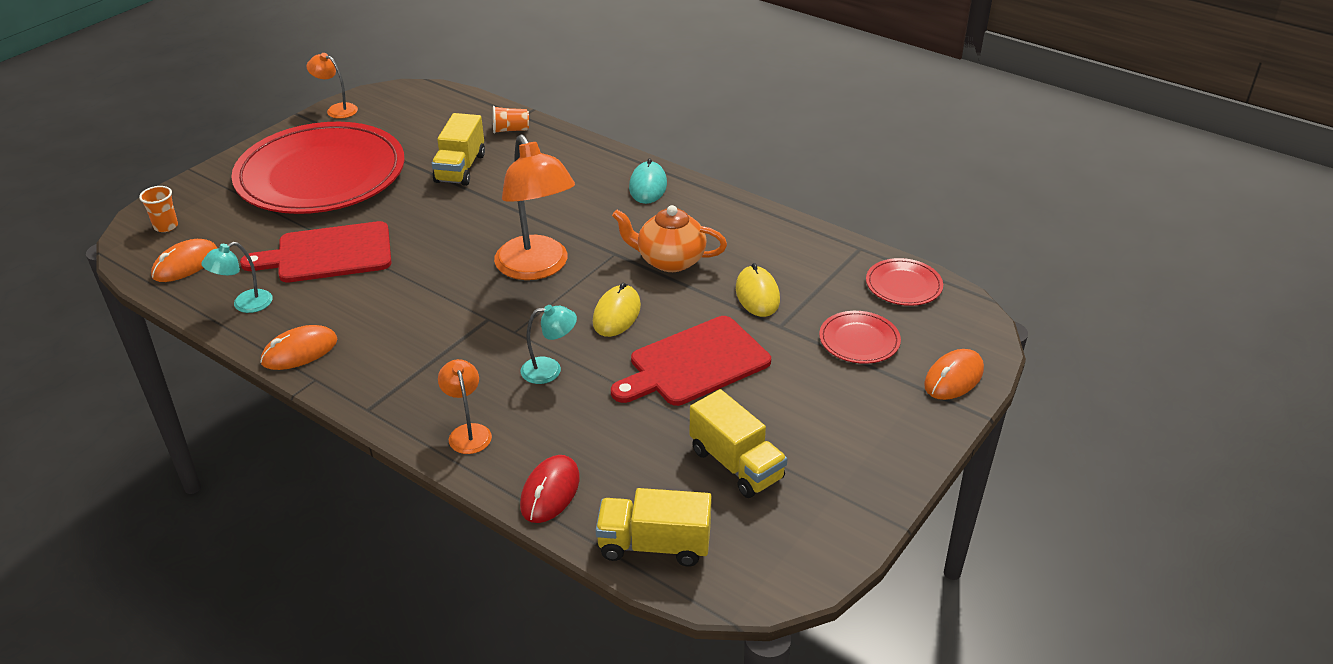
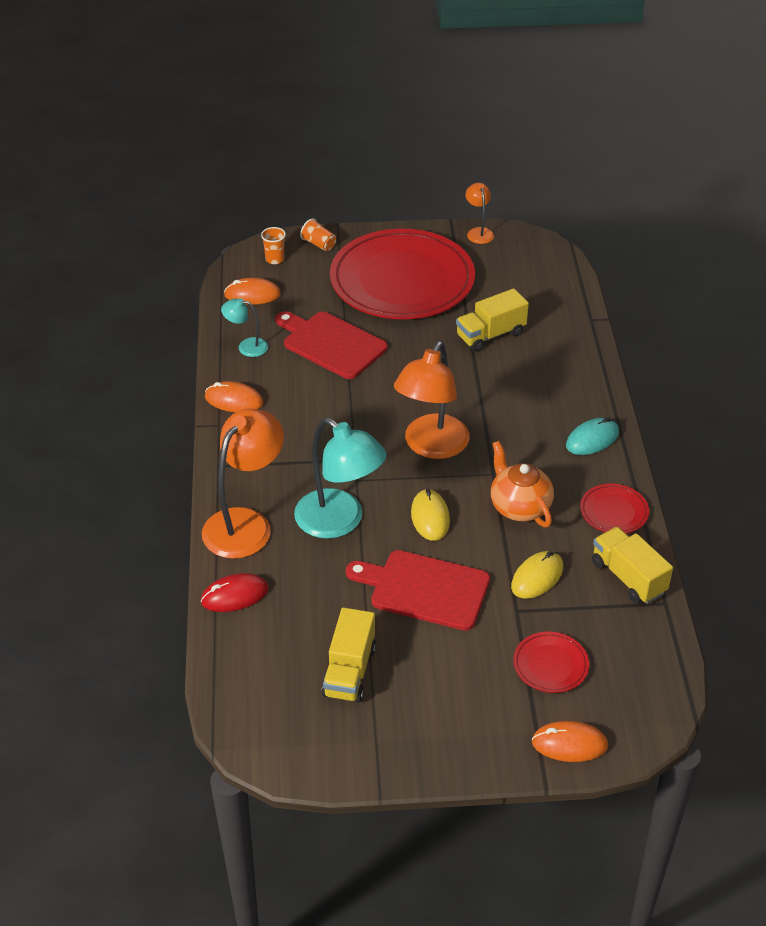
camera: 50 degrees right, 5 degrees up
(468, 432) = (245, 523): orange lamp -> orange lamp, size x2.04
(510, 130) = (566, 326): orange cup -> orange cup (319, 244)
(550, 370) = (339, 522): turquoise lamp -> turquoise lamp, size x2.04
(616, 314) = (430, 517): yellow mouse -> yellow mouse turned 75 degrees counterclockwise
(654, 545) = (239, 674): yellow truck -> yellow truck (628, 577)
(903, 285) = (649, 655): red plate -> red plate (614, 511)

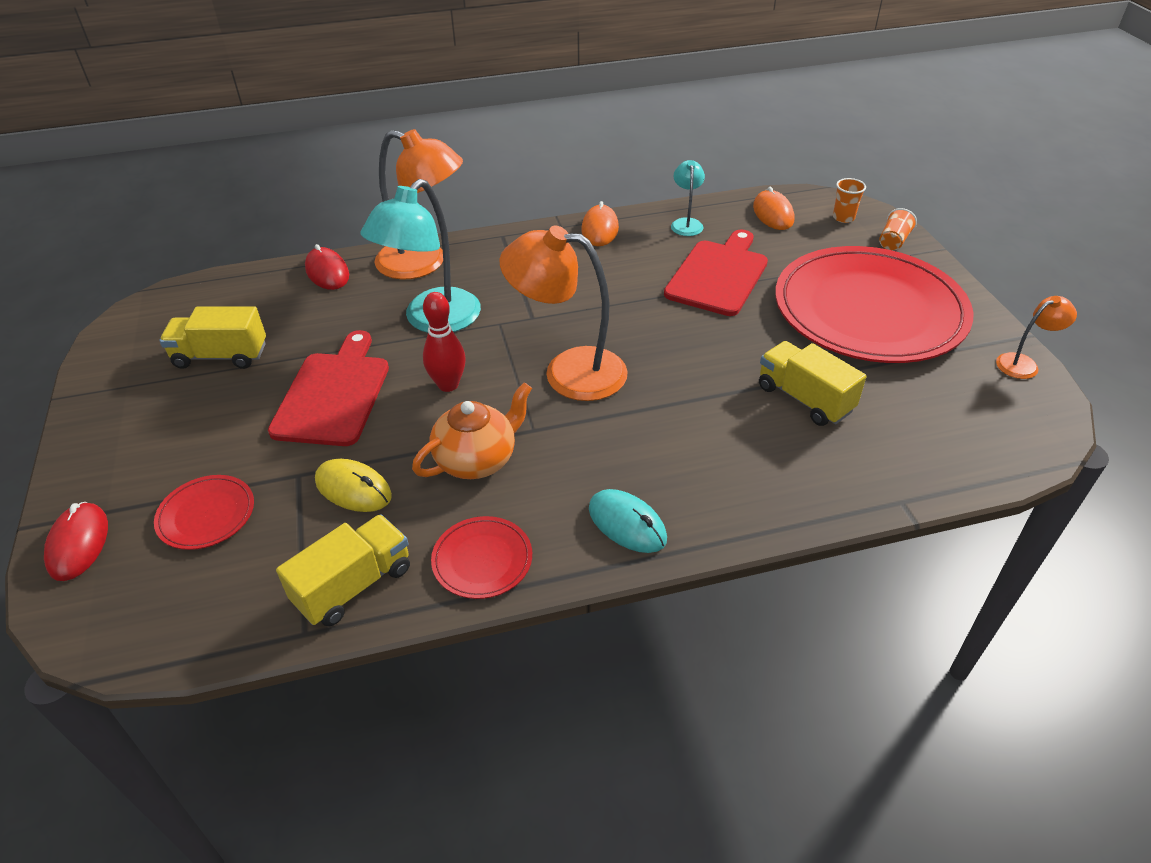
camera: 80 degrees right, 0 degrees up
(430, 517) = (448, 385): yellow mouse -> red bowling pin
(569, 744) = (78, 543): orange mouse -> red mouse

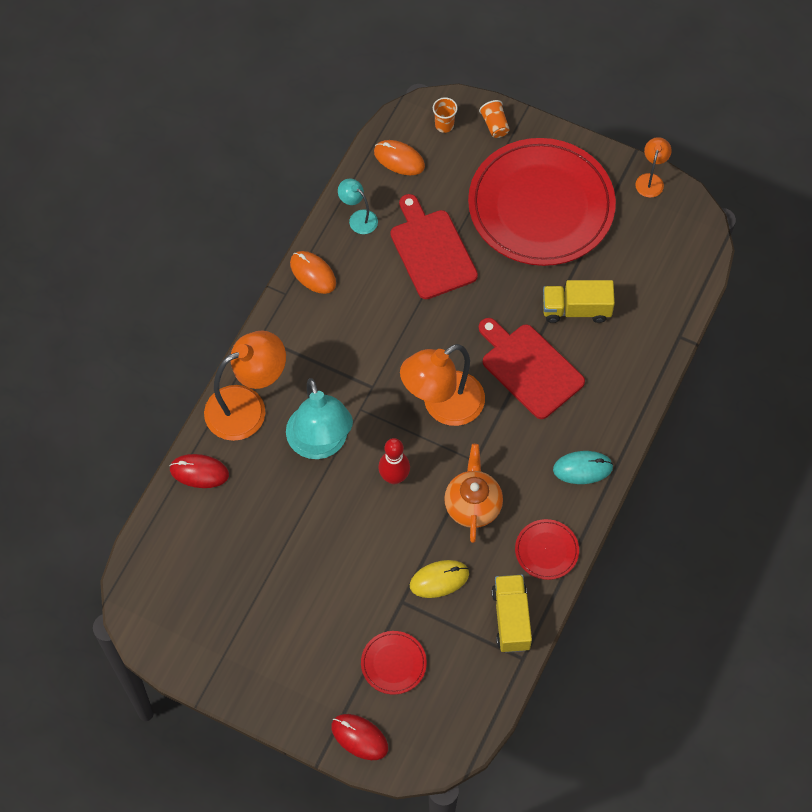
camera: 50 degrees left, 20 degrees up
(221, 356) = (241, 586): yellow truck -> none
(333, 394) = (344, 543): red cutting board -> red cutting board (529, 368)

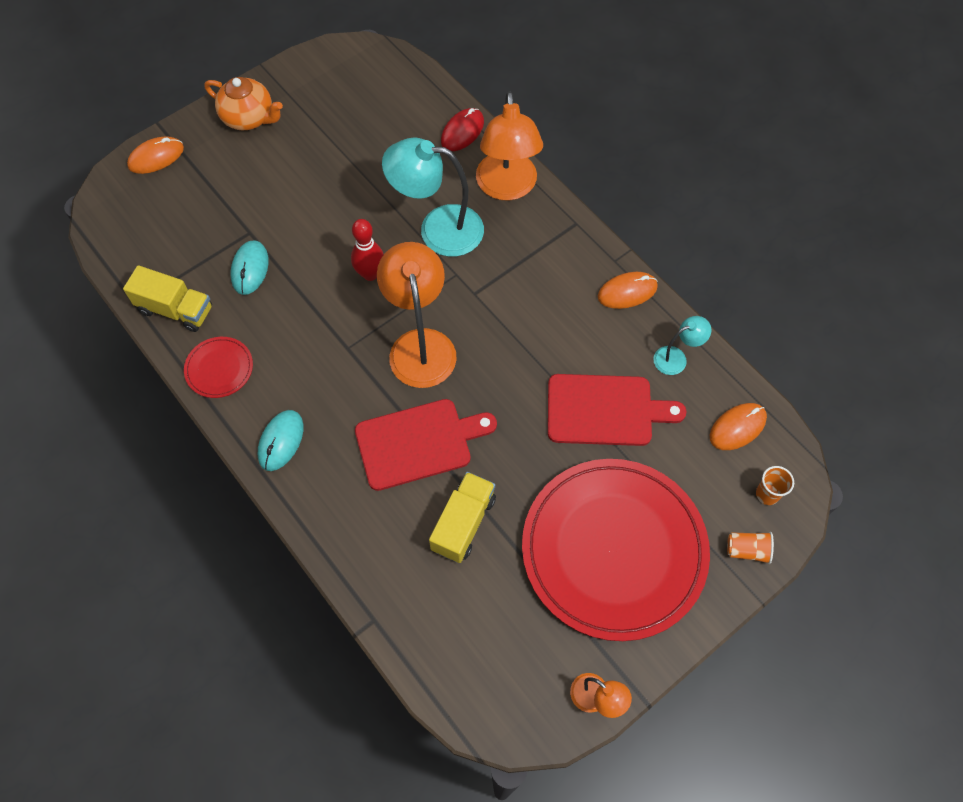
camera: 115 degrees right, 0 degrees up
(359, 737) = (156, 157): red mouse -> orange mouse
(393, 663) = (199, 204): red plate -> none
(439, 579) = (250, 269): yellow mouse -> turquoise mouse
(472, 505) = (303, 326): orange teapot -> orange teapot (249, 118)

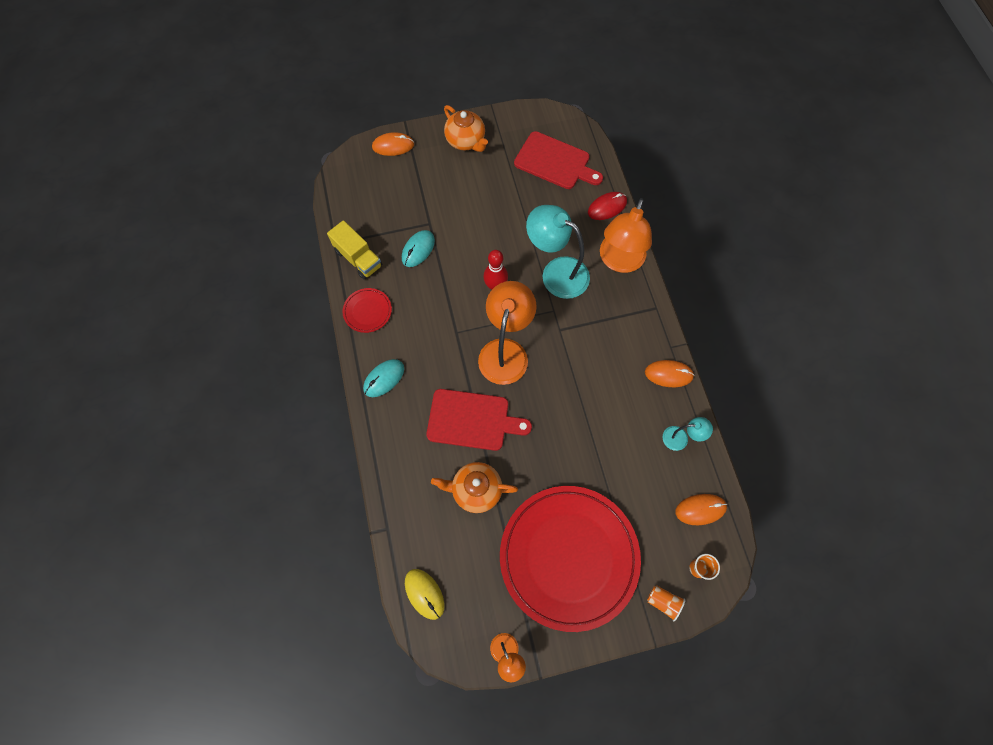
camera: 25 degrees right, 5 degrees up
(459, 675) = (424, 593): none -> yellow mouse
(463, 523) = (476, 490): yellow truck -> orange teapot
(605, 410) = (611, 454): red cutting board -> red cutting board (555, 162)

